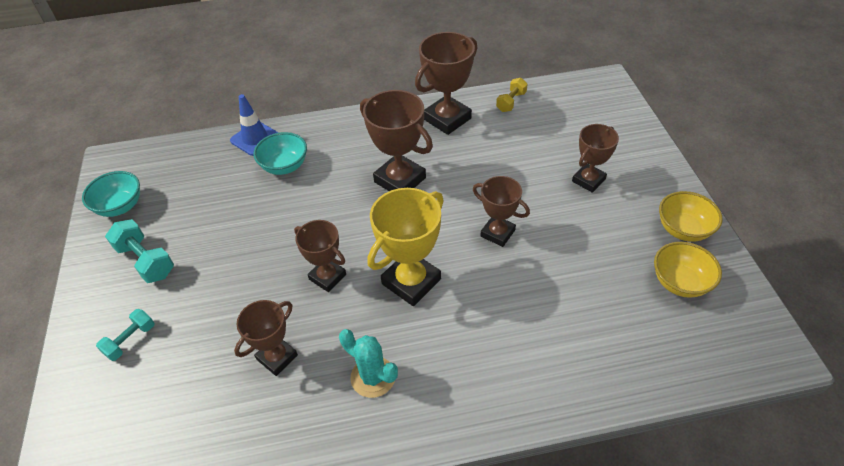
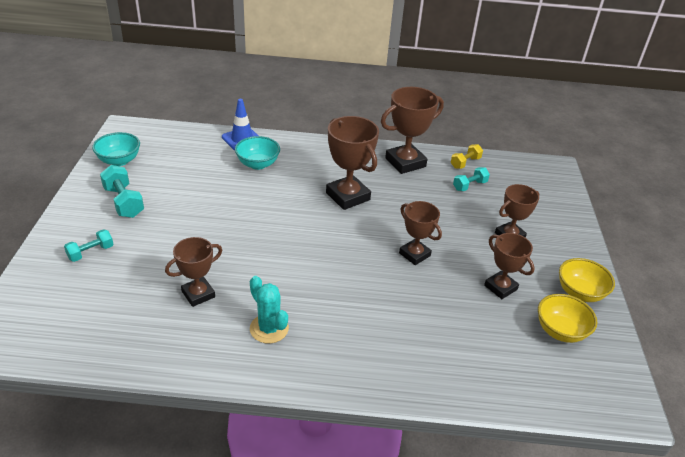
camera: 10 degrees right, 10 degrees down
(327, 277) = (261, 249): brown trophy -> brown trophy (500, 287)
(411, 281) = (328, 270): yellow trophy -> none
(525, 129) = (469, 185): none -> turquoise dumbbell

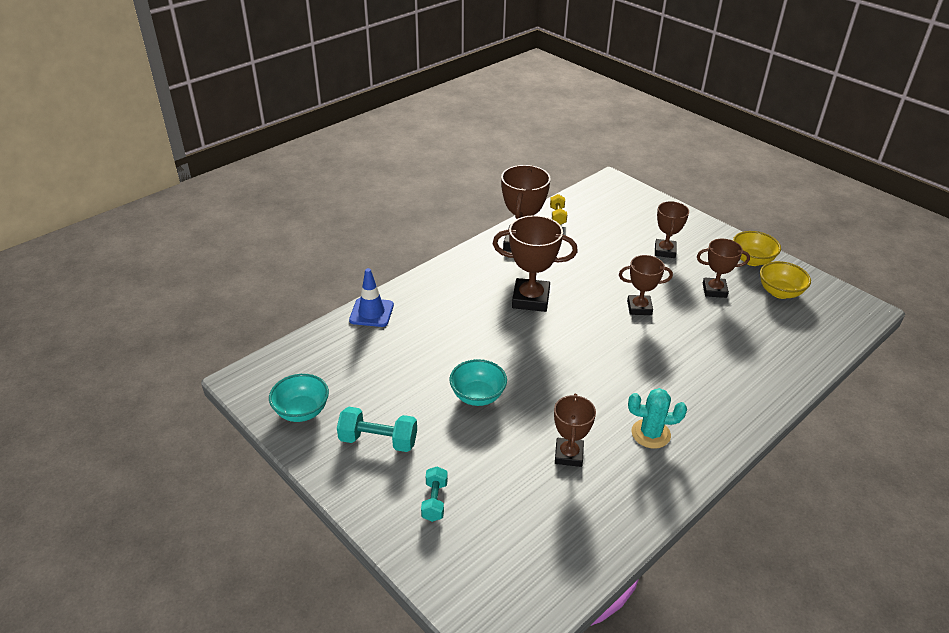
camera: 45 degrees left, 0 degrees up
(258, 164) = (423, 324): turquoise bowl -> turquoise bowl (477, 396)
(469, 185) = (588, 232): turquoise dumbbell -> none

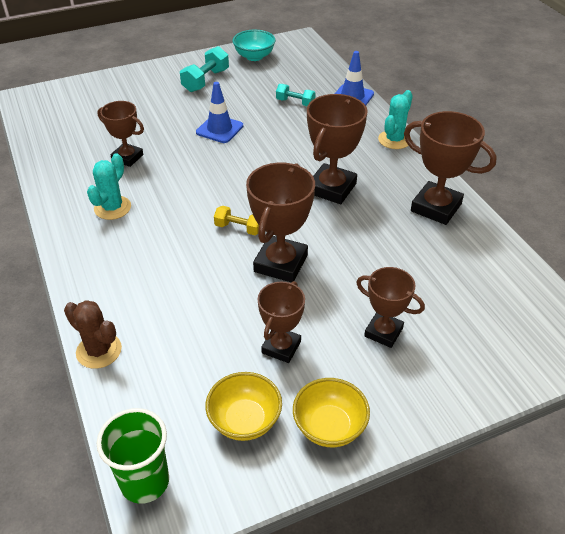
camera: 110 degrees right, 5 degrees up
(434, 501) = (137, 93): turquoise dumbbell -> turquoise dumbbell (295, 102)
(438, 275) = (394, 140): none -> turquoise cactus
(477, 396) = (219, 129): turquoise bowl -> blue traffic cone
(557, 216) = (492, 254): yellow dumbbell -> yellow dumbbell (239, 228)
(639, 308) = (281, 263): brown trophy -> brown trophy, size x1.57
(797, 376) = (99, 351): none -> brown cactus
(854, 320) = (145, 481): none -> green cup

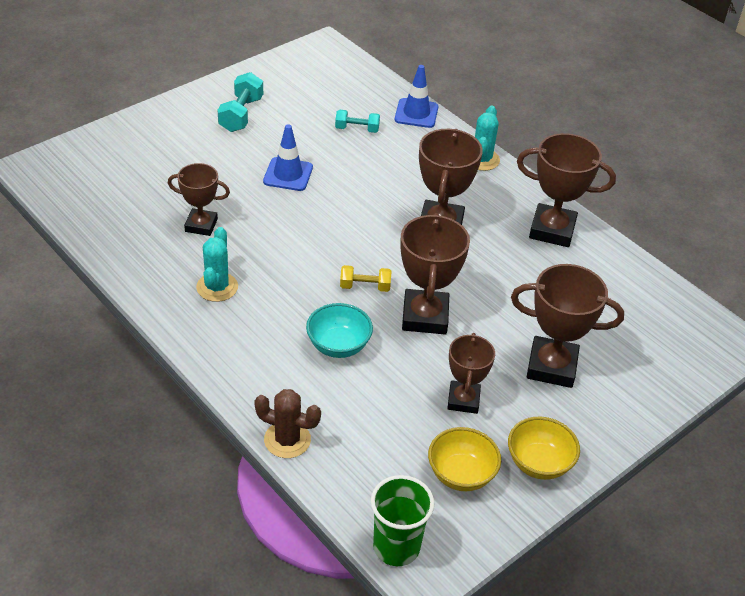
camera: 20 degrees left, 0 degrees up
(254, 56) = (282, 75): turquoise bowl -> turquoise bowl (338, 346)
(383, 332) = (551, 366): brown trophy -> brown trophy, size x1.57

